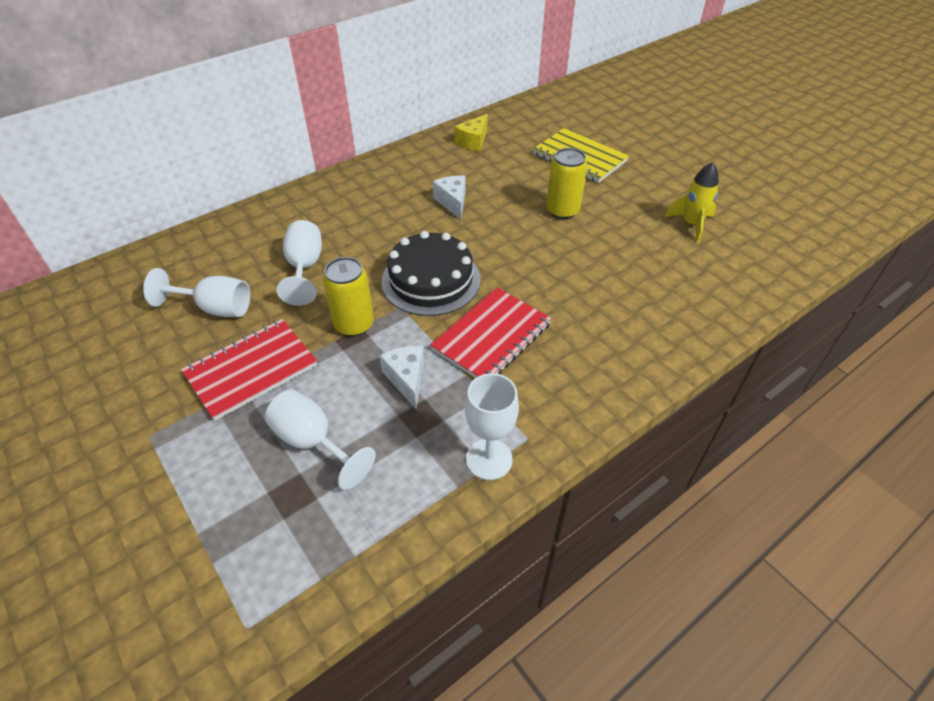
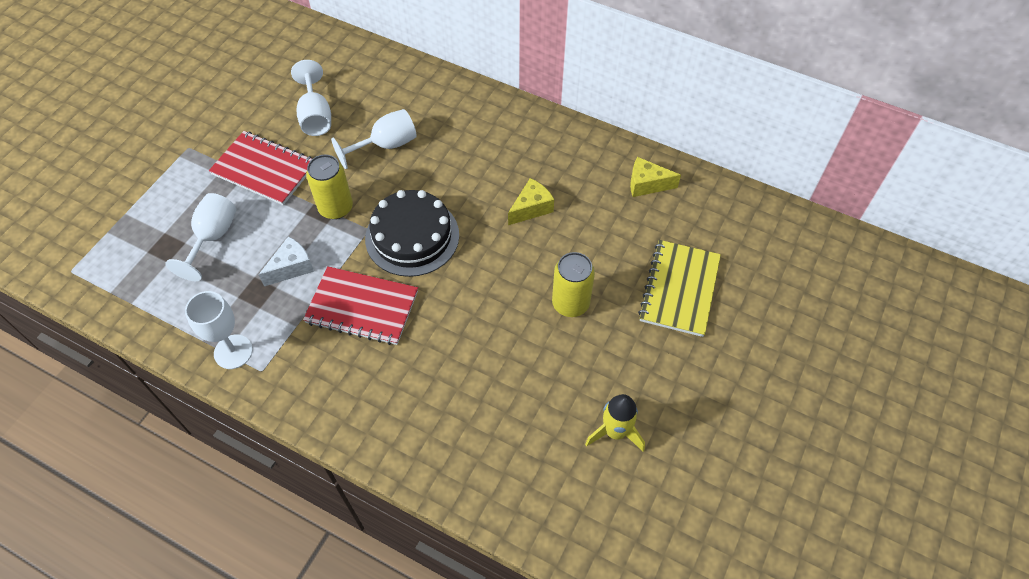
camera: 65 degrees right, 10 degrees up
(452, 202) = (531, 208): white cheese -> yellow cheese

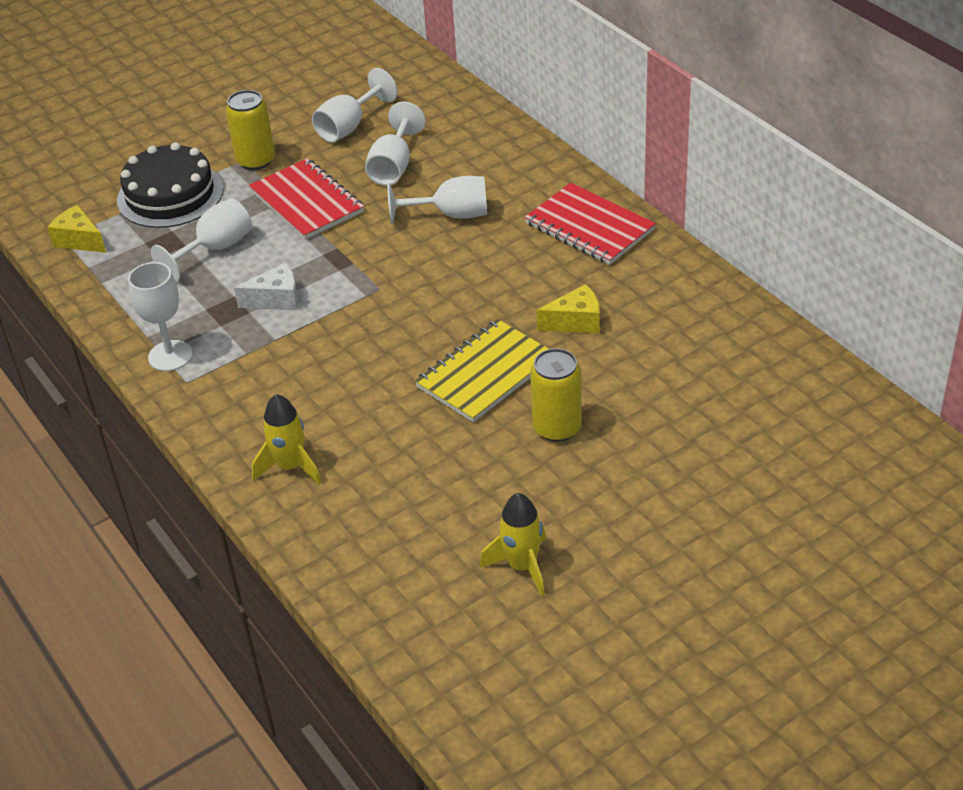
camera: 30 degrees right, 15 degrees down
(258, 90) = (349, 127): none -> white goblet
(336, 208) = (358, 258): yellow can -> yellow can (256, 161)
(362, 307) = (325, 358): red notebook -> red notebook (589, 227)
(393, 416) = (290, 467): none -> yellow rocket
(412, 236) = (422, 309): black cake -> black cake (170, 195)
(646, 184) = (734, 339): yellow cheese -> yellow cheese (79, 240)
(679, 289) = (699, 456): yellow notebook -> yellow notebook (485, 373)

